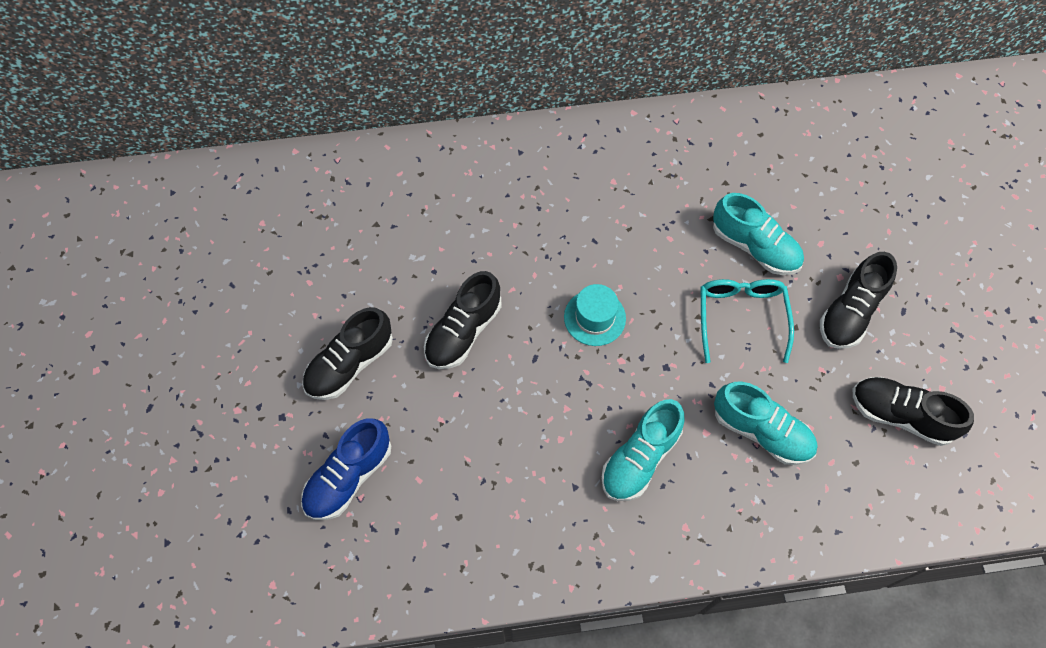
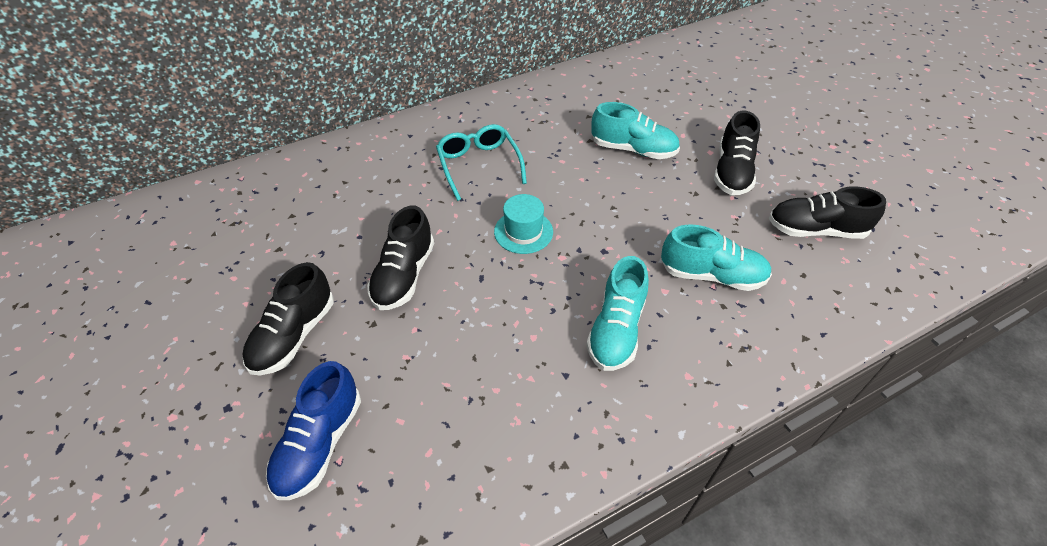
camera: 20 degrees left, 15 degrees down
(741, 317) = (648, 198): turquoise glasses -> turquoise glasses (479, 165)

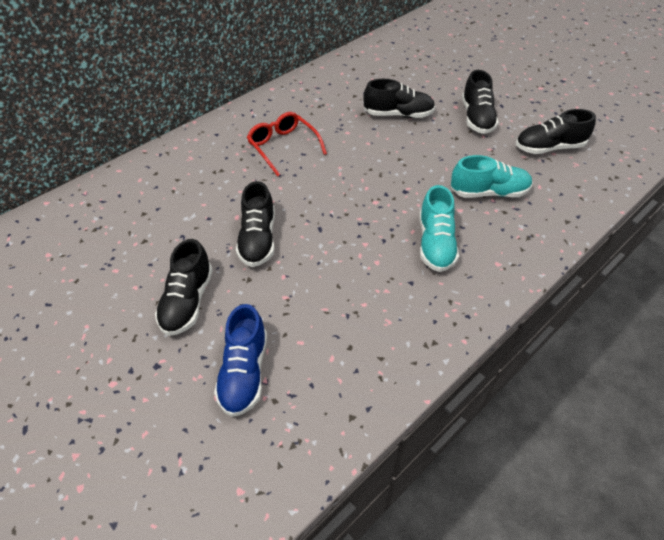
camera: 15 degrees left, 0 degrees up
(479, 165) = (283, 147): turquoise glasses -> red glasses
(523, 232) = (338, 189): turquoise hat -> none
(633, 149) = (398, 114): turquoise shoe -> black shoe

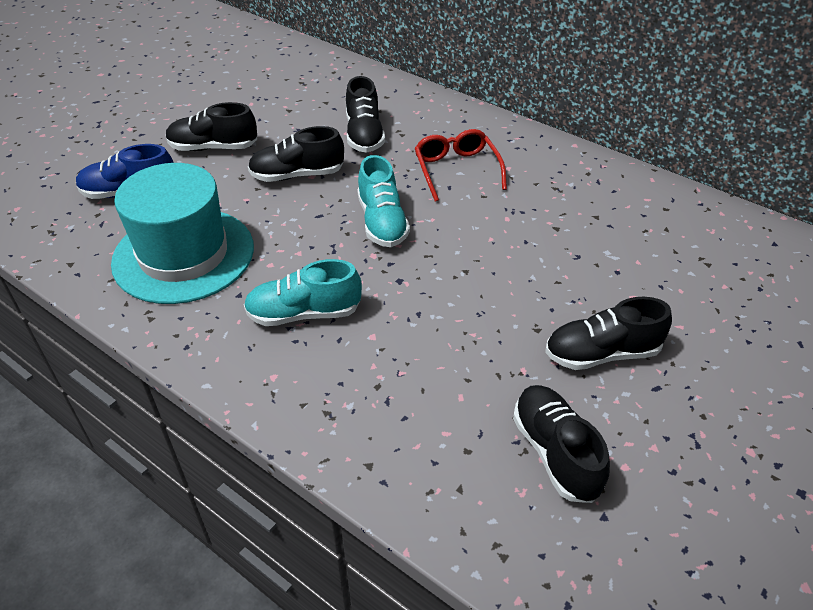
camera: 80 degrees right, 5 degrees down
(283, 147) = (456, 170): red glasses -> red glasses turned 60 degrees counterclockwise
(354, 321) = (183, 255): none -> turquoise hat
(398, 114) = (569, 263): black shoe -> black shoe (364, 135)
(489, 192) = (416, 368): turquoise shoe -> turquoise shoe (382, 222)

